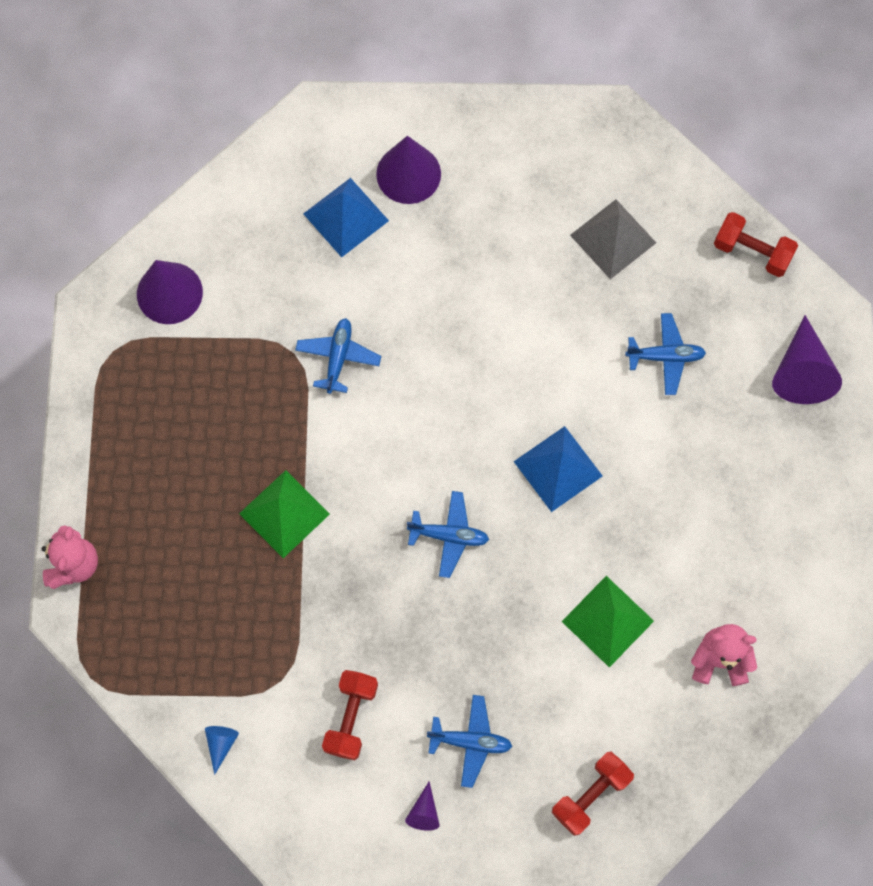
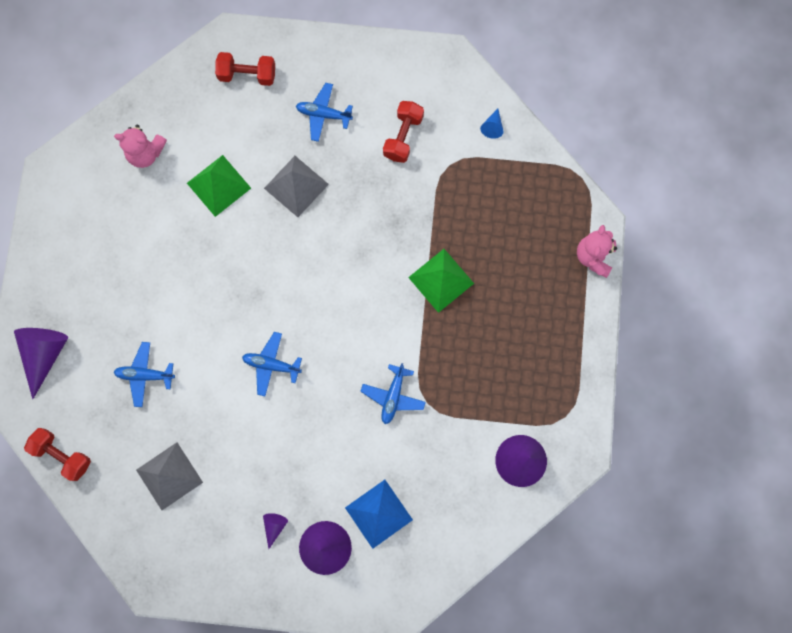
camera: 175 degrees left, 5 degrees up
(424, 812) = (359, 73): purple cone -> purple cone (274, 526)
(449, 536) = (323, 254): blue plane -> blue plane (271, 365)
(497, 629) = (296, 186): none -> grey pyramid
(558, 468) = (238, 296): blue pyramid -> none
(590, 795) = (247, 75): red dumbbell -> red dumbbell turned 45 degrees clockwise

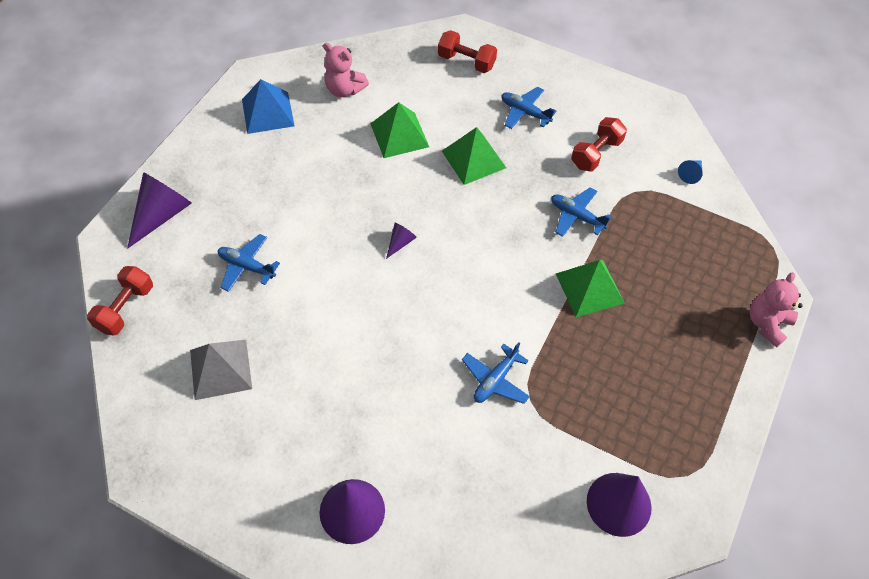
camera: 20 degrees right, 20 degrees down
(62, 455) = (125, 308): red dumbbell -> red dumbbell turned 60 degrees clockwise
(271, 365) = (378, 303): blue plane -> blue plane (576, 216)
(274, 526) = (306, 465): purple cone -> purple cone (400, 243)
(296, 186) = (473, 159): grey pyramid -> green pyramid
(379, 513) = (429, 497): blue pyramid -> blue pyramid (268, 112)

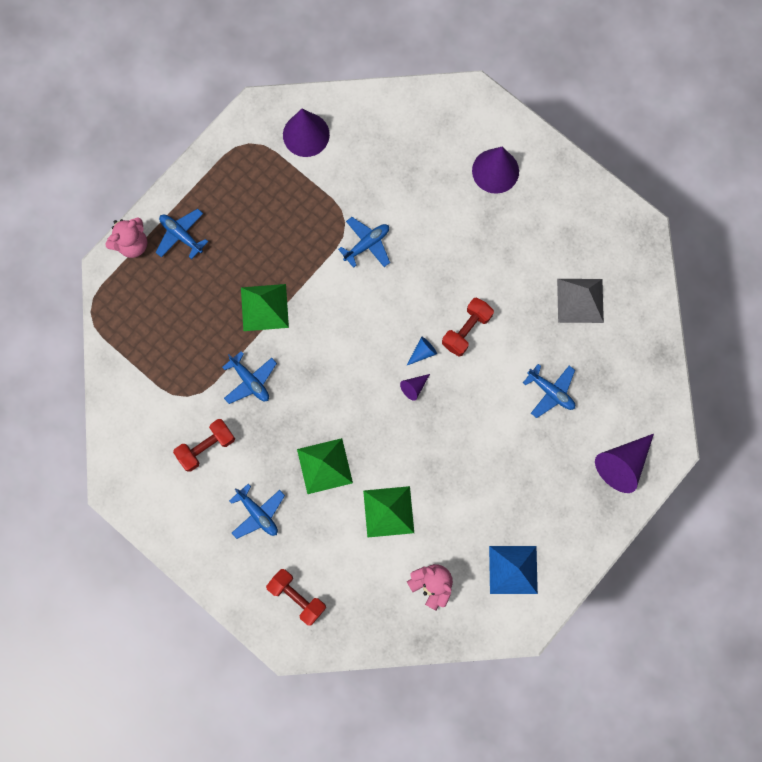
camera: 165 degrees left, 20 degrees up
(125, 308) = (655, 372): red dumbbell -> red dumbbell (466, 330)
(690, 174) = (127, 404): blue cone -> blue cone (422, 352)
(716, 344) = (181, 235): none -> blue plane

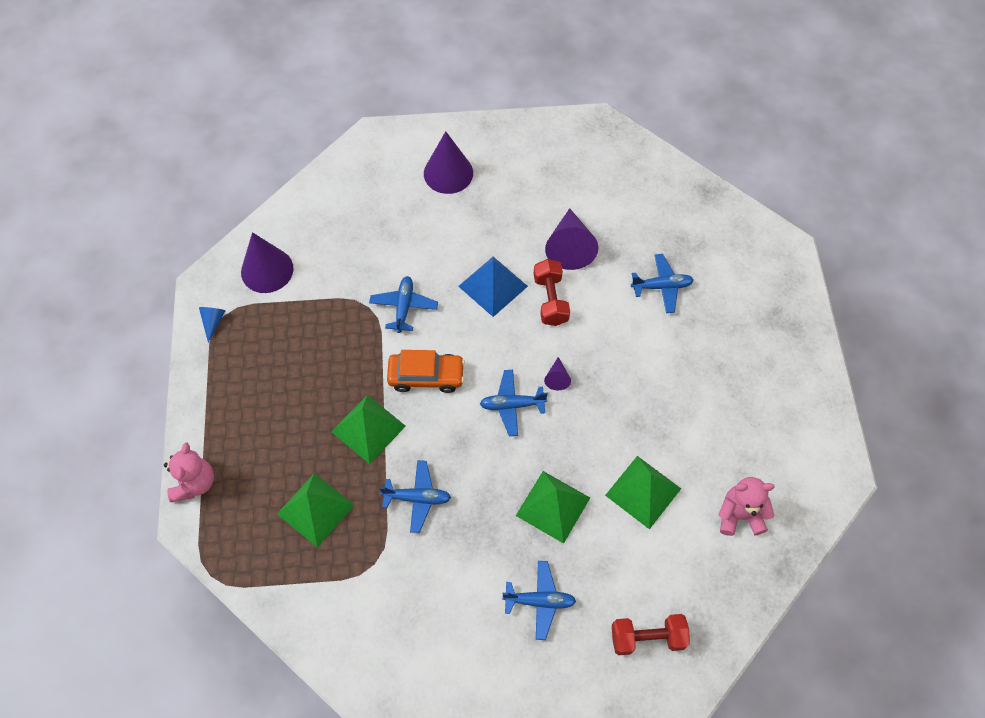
camera: 45 degrees left, 15 degrees down
(181, 235) = (234, 437): blue plane -> blue plane (512, 405)
(185, 329) = (316, 509): none -> green pyramid
(206, 447) = (436, 589): red dumbbell -> none
(333, 306) = (426, 376): none -> orange car
(422, 352) = (535, 346): blue cone -> blue cone (213, 322)
(513, 569) = (784, 441): blue pyramid -> blue pyramid (492, 286)
(580, 300) = (610, 206): grey pyramid -> none
(622, 464) = (769, 289): purple cone -> purple cone (569, 247)

